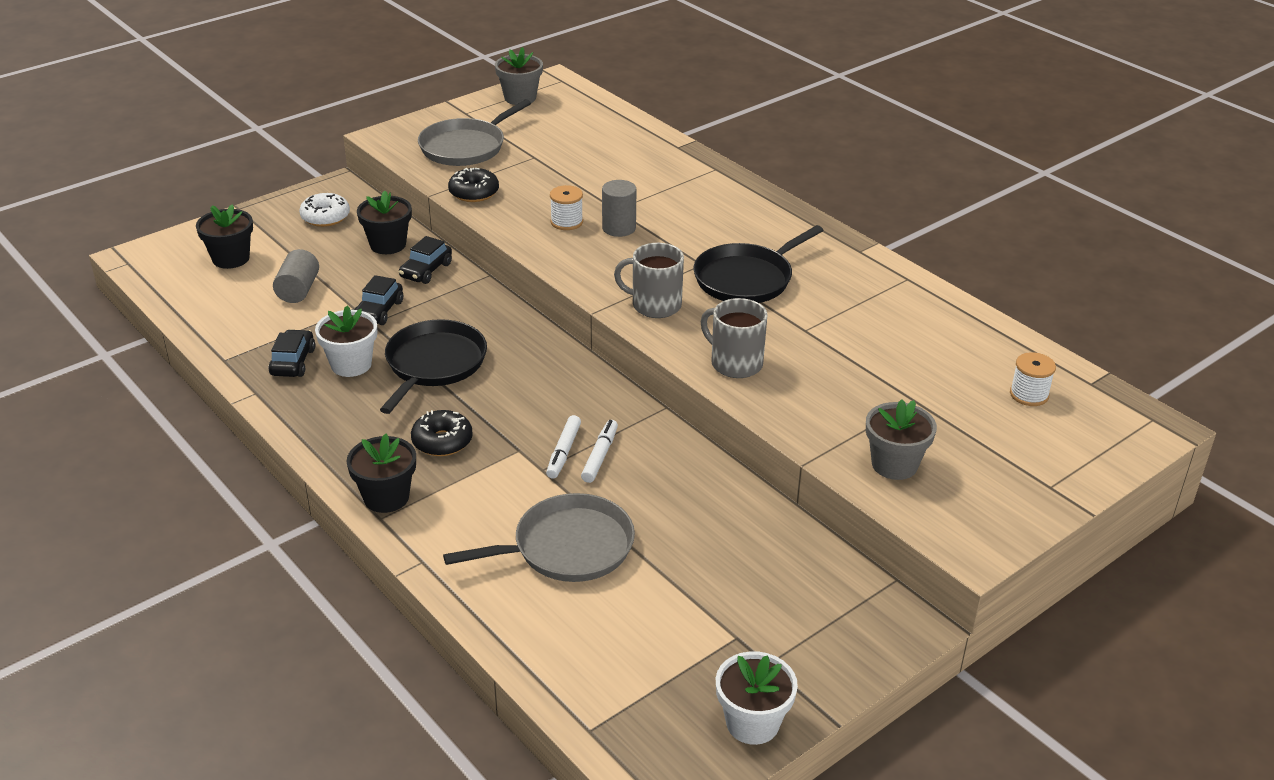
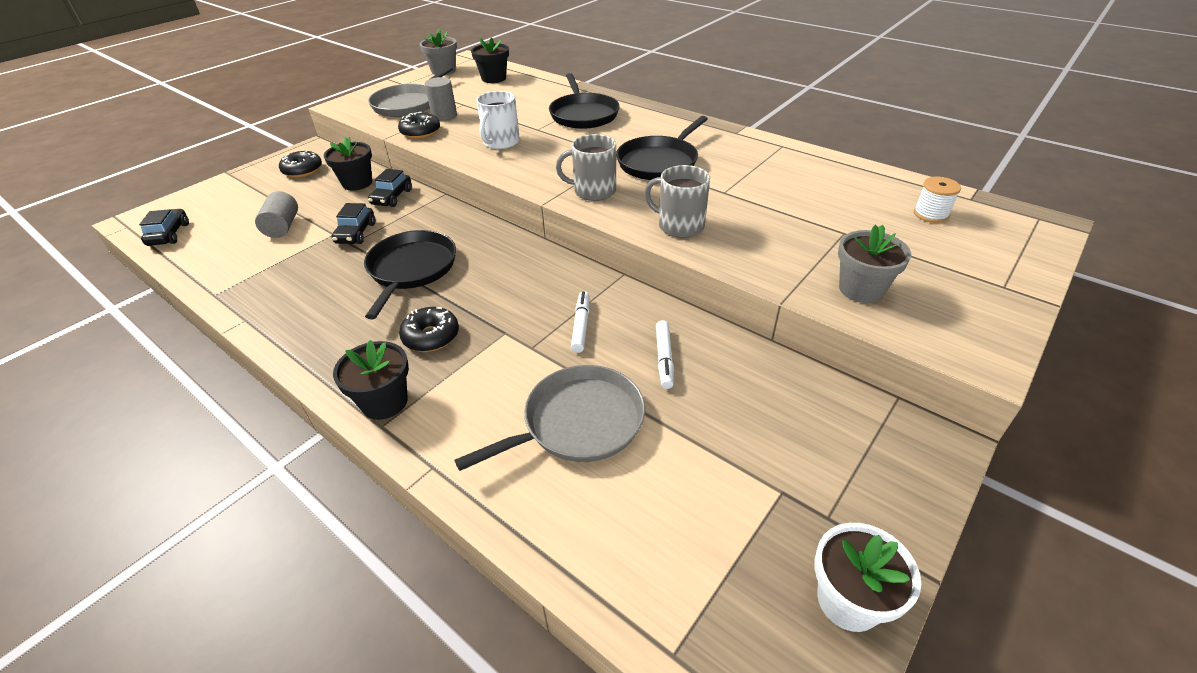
camera: 10 degrees left, 5 degrees up
(231, 258) = (221, 211): black flower pot -> black flower pot (494, 78)
(293, 362) = (281, 286): black car -> black car (169, 234)
(325, 217) = (302, 170): white donut -> black donut
(351, 365) = (335, 281): white flower pot -> none
(563, 452) = (547, 328): white marker -> white marker (664, 358)
(566, 222) = (501, 142): white spool -> white mug
(619, 228) = (544, 141): grey cylinder -> grey cylinder (444, 116)
(680, 195) = (583, 114): none -> black pan

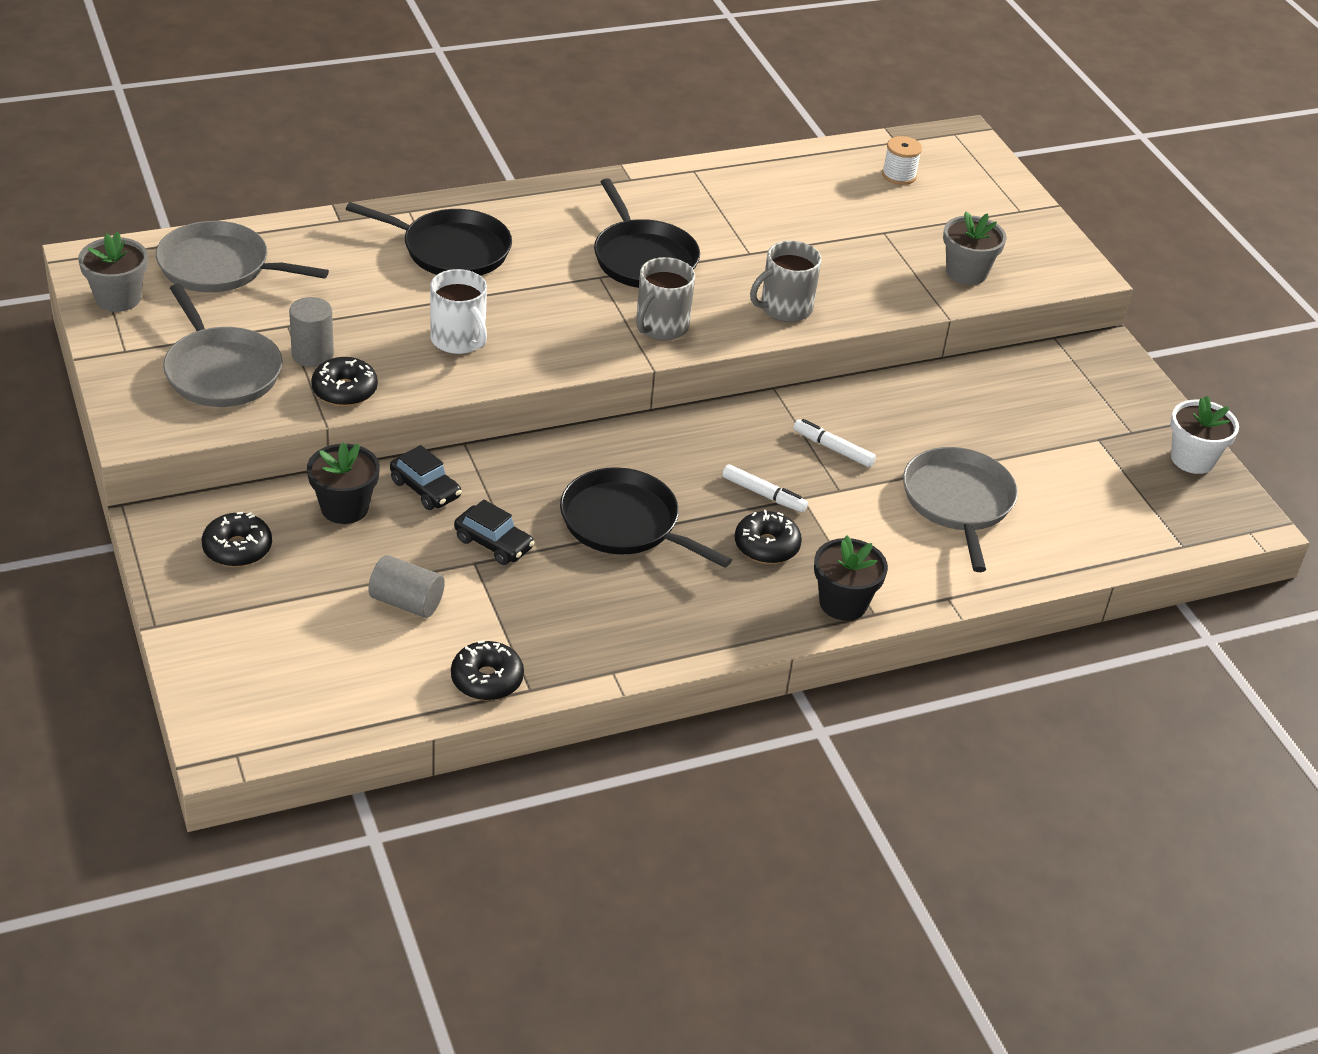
camera: 65 degrees left, 0 degrees up
(169, 234) = (313, 712): black car -> none
(219, 276) = (487, 679): none -> black donut
(494, 78) = (220, 267): black flower pot -> grey pan
(664, 358) = (918, 423): white marker -> white marker (763, 494)

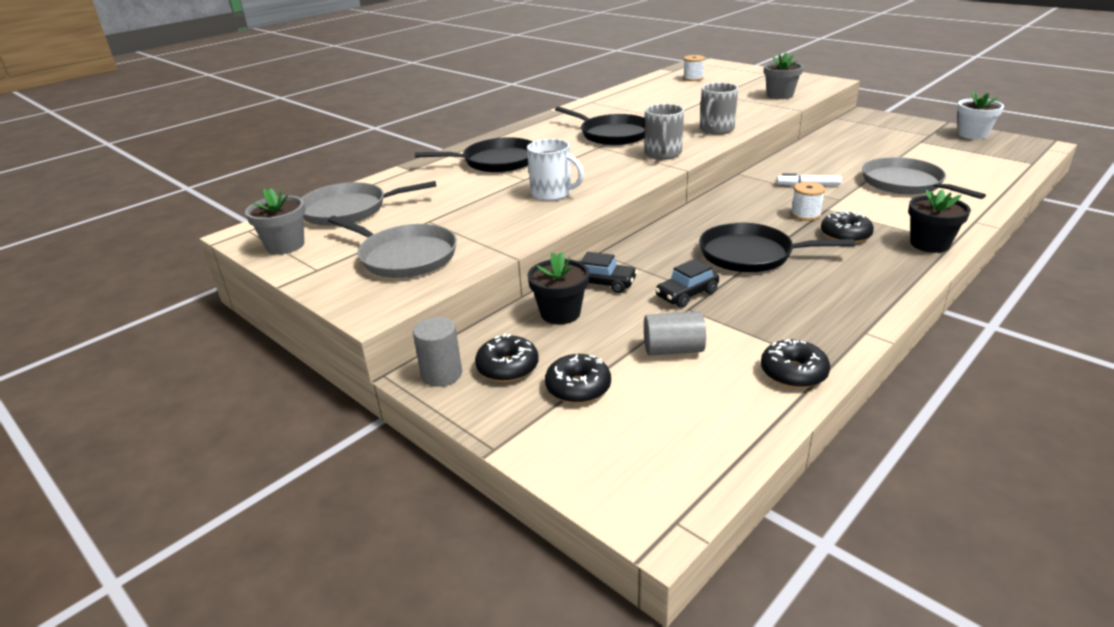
camera: 20 degrees left, 10 degrees down
(312, 354) = (463, 228): grey cylinder -> grey cylinder (441, 374)
(344, 390) = (507, 237): black donut -> black donut (578, 387)
(493, 544) = (686, 294): black car -> black car turned 135 degrees clockwise
(763, 494) = (805, 214): white marker -> white spool

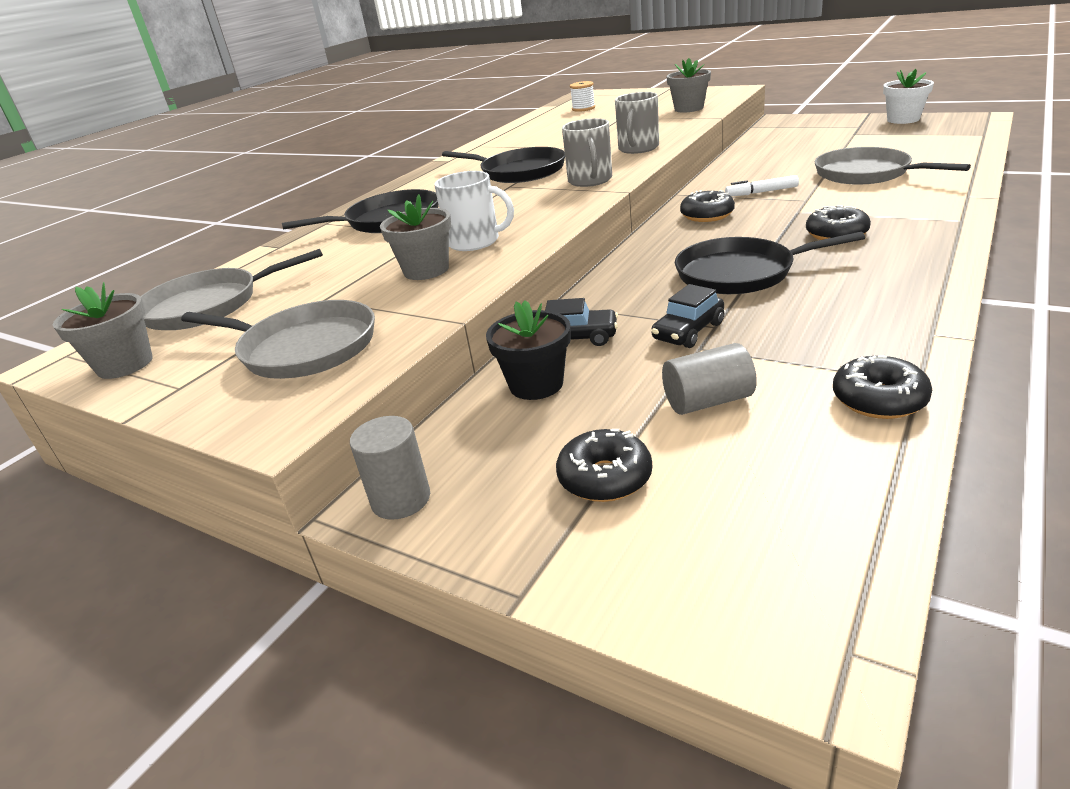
camera: 10 degrees left, 0 degrees up
(507, 367) = (493, 470): black donut -> black donut (707, 215)
(508, 211) = (426, 270): none -> grey flower pot
(805, 214) = (777, 221): white spool -> none
(930, 244) = (937, 227): black flower pot -> none

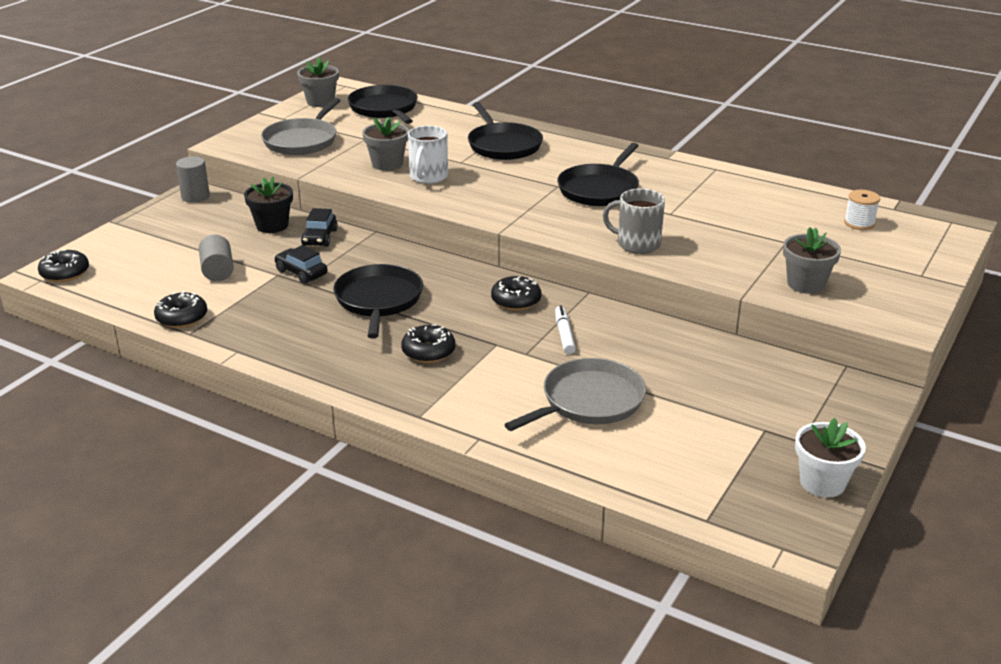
camera: 85 degrees right, 0 degrees up
(208, 305) = (384, 109): grey pan -> black pan
(590, 180) = (544, 218): grey mug -> none
(605, 478) = (174, 241): black donut -> black donut (65, 273)

